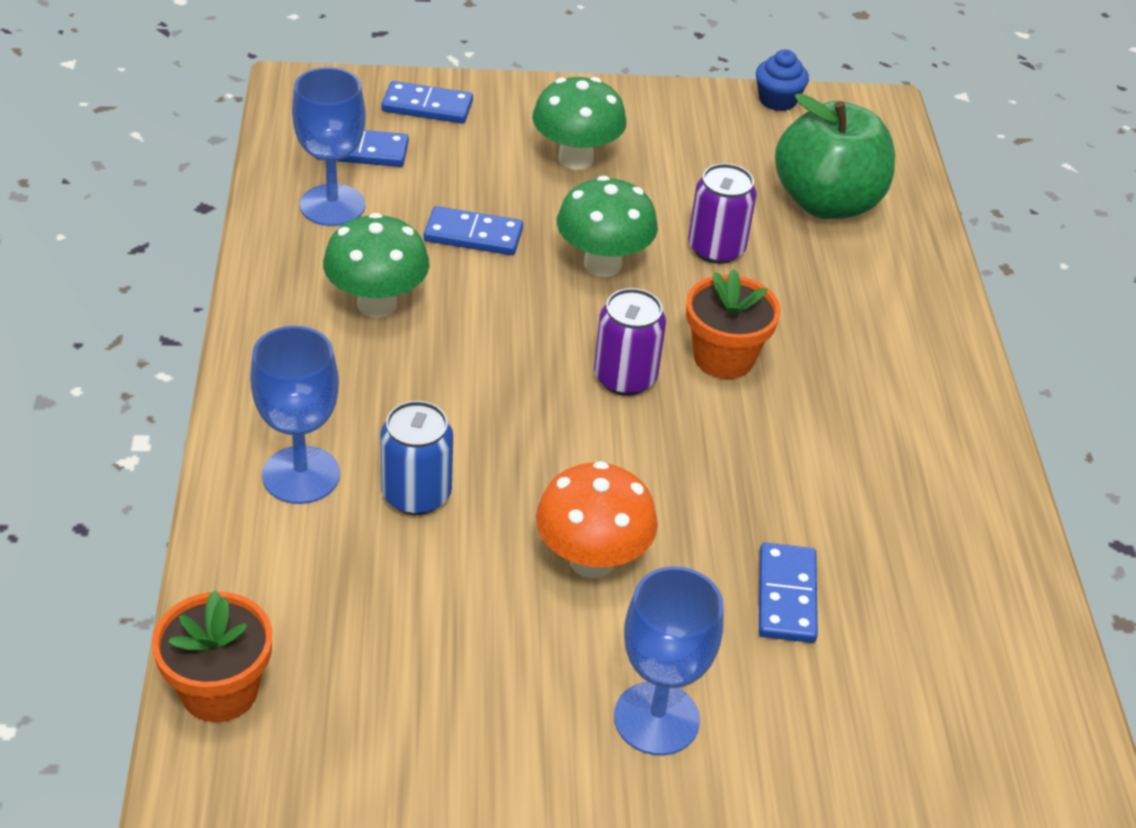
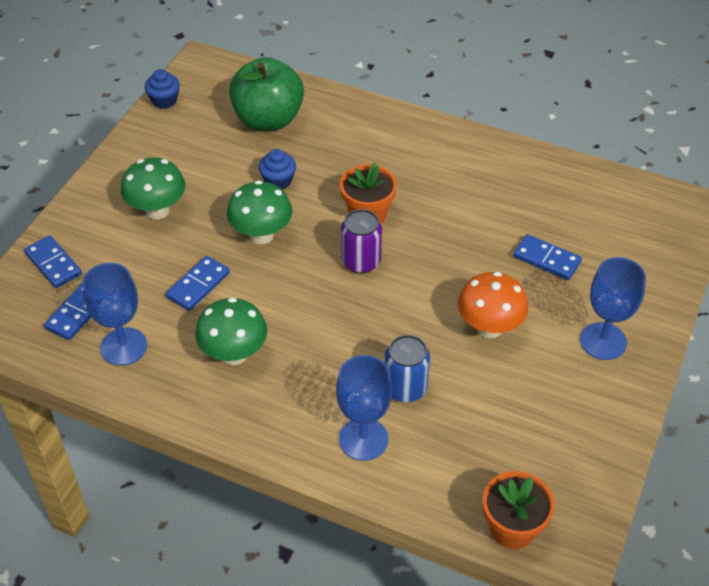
camera: 60 degrees left, 5 degrees up
(427, 106) = (53, 264): blue domino -> blue domino turned 75 degrees counterclockwise
(716, 248) = (278, 181): purple can -> blue cupcake

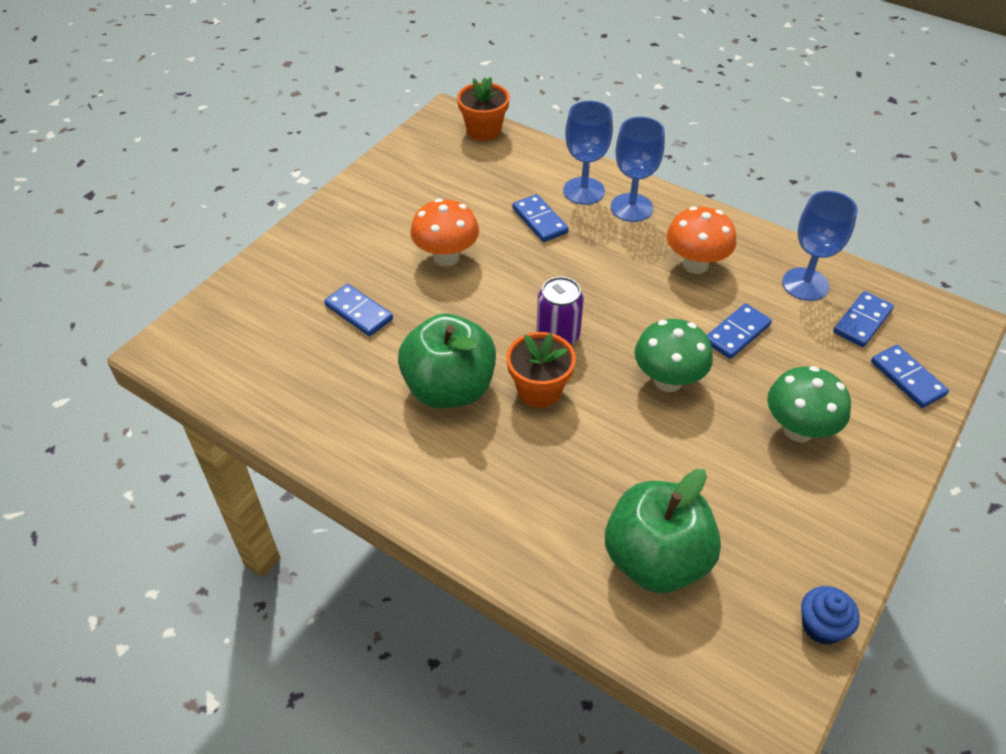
camera: 170 degrees left, 0 degrees up
(234, 354) = (695, 265): green mushroom -> orange mushroom
(278, 181) = (645, 451): blue cupcake -> none
(405, 388) = (539, 220): blue can -> blue domino
(441, 206) = (449, 389): none -> green apple
(603, 341) = (346, 234): blue goblet -> blue goblet (631, 208)

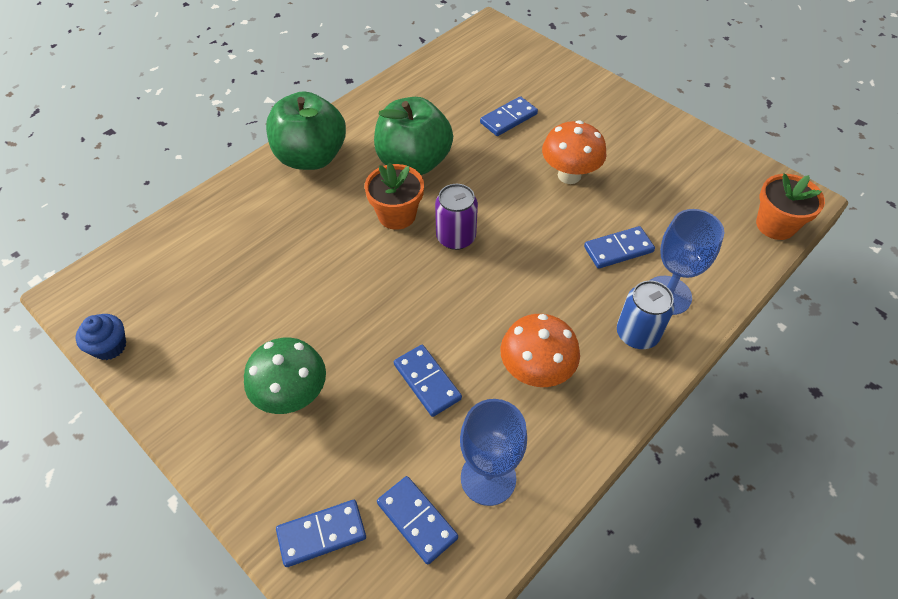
camera: 100 degrees right, 5 degrees up
(631, 208) = (637, 334): blue goblet -> blue can
(656, 560) = (213, 256): green apple -> green apple (311, 157)
(668, 381) = (382, 306): green mushroom -> none

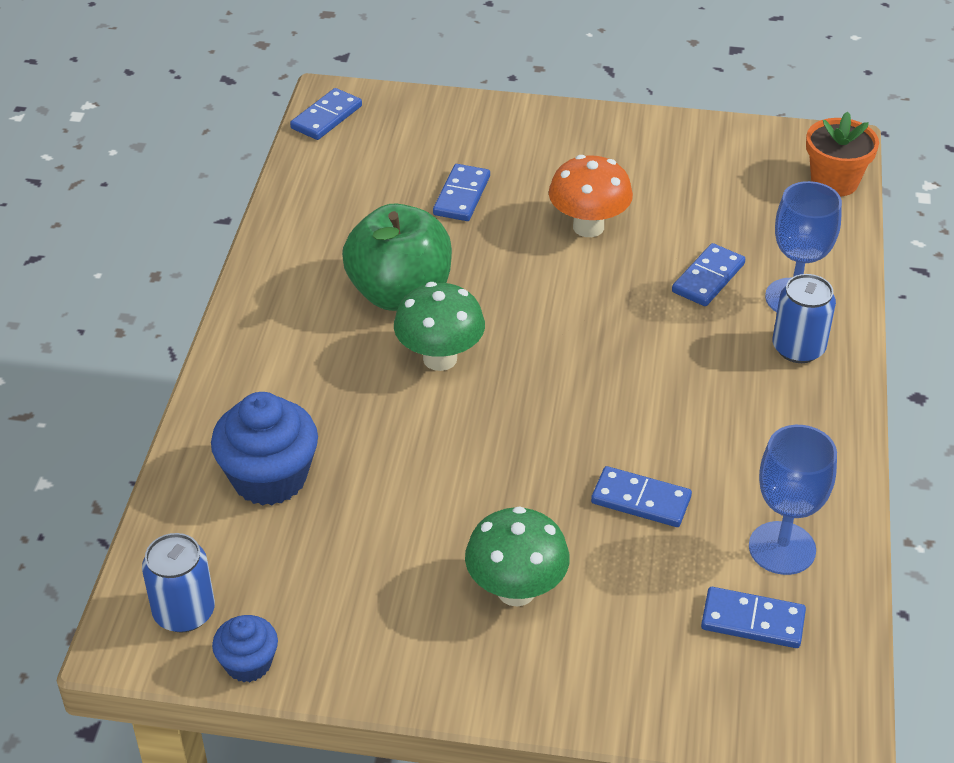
camera: 35 degrees left, 10 degrees down
(112, 293) = (184, 612): none -> blue can
(233, 238) = (269, 478): none -> blue cupcake
(311, 157) = (267, 346): green apple -> none
(321, 534) = (675, 686): blue domino -> blue domino (326, 117)
(397, 215) = (440, 358): orange flower pot -> green mushroom
(456, 237) = (529, 349): purple can -> none
(535, 372) = (736, 433): orange mushroom -> none

